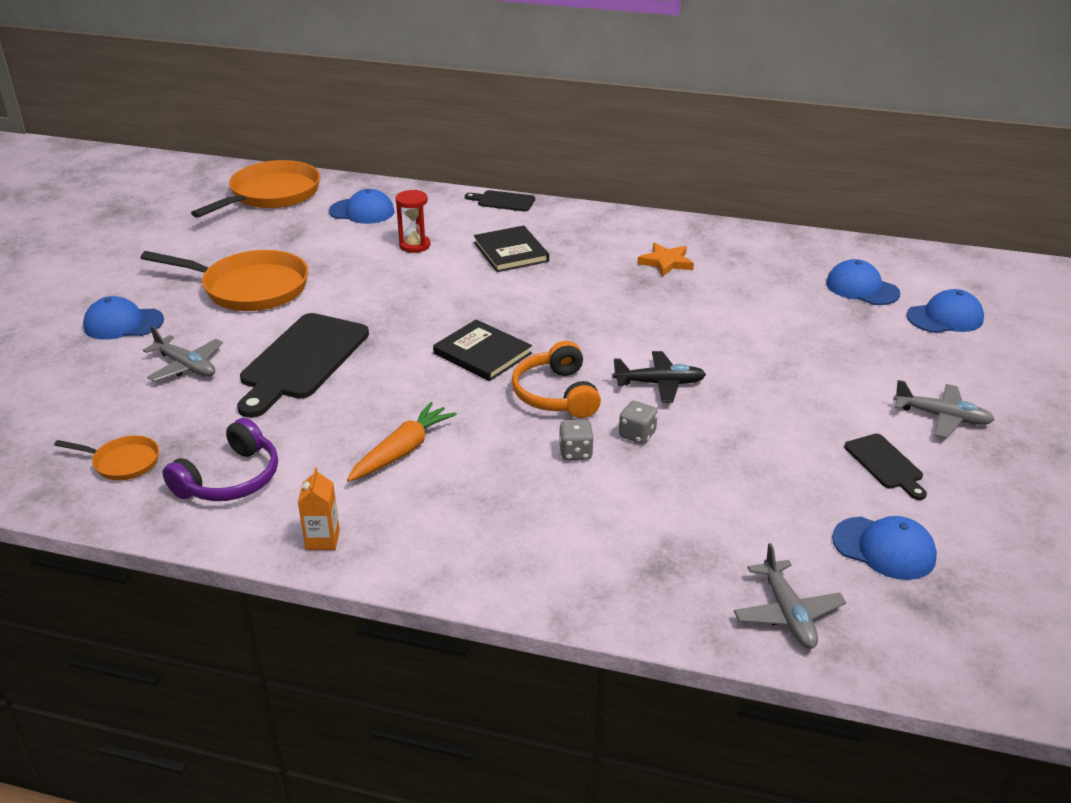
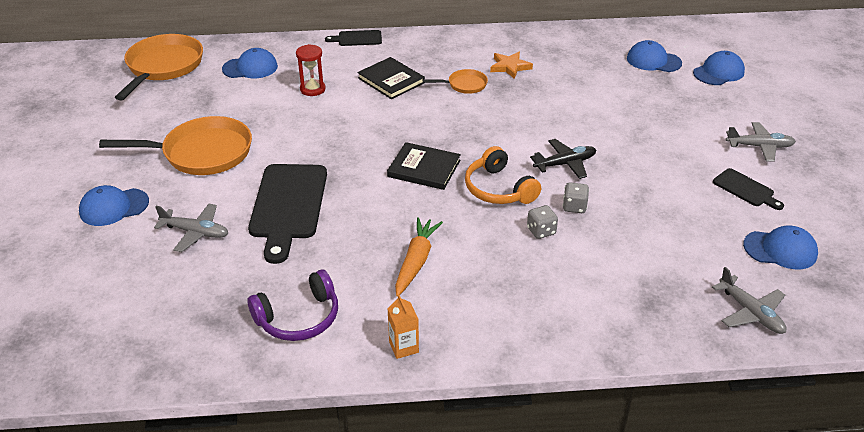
camera: 20 degrees left, 5 degrees up
(123, 462) = (200, 327): orange pan -> orange pan (464, 85)
(231, 479) = (299, 318): purple headphones -> purple headphones turned 45 degrees clockwise

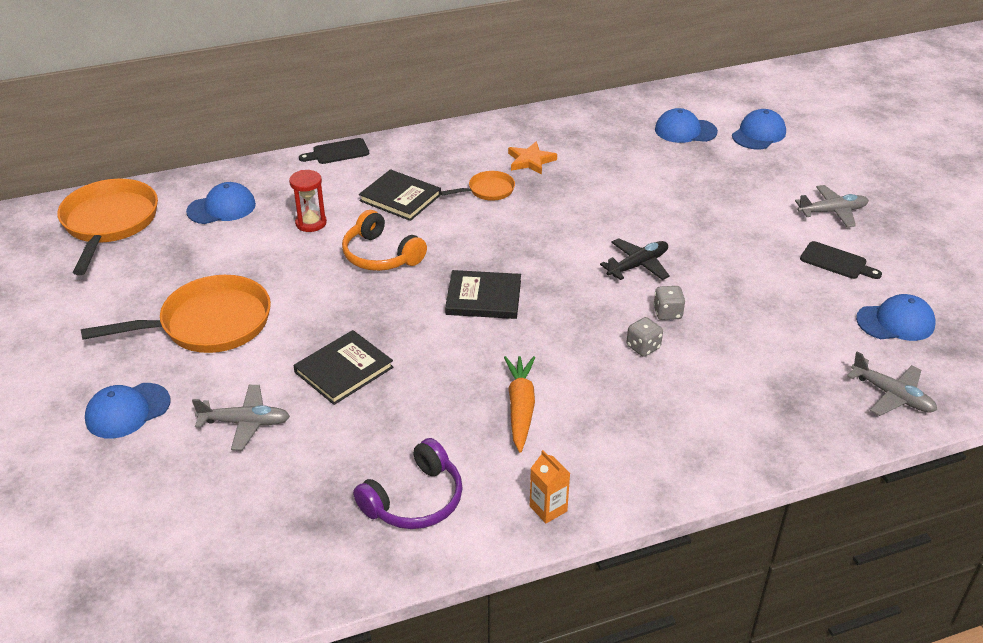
camera: 15 degrees left, 0 degrees up
(288, 206) = (344, 370): black cutting board -> black book
(498, 189) = (577, 307): orange headphones -> orange headphones (380, 255)

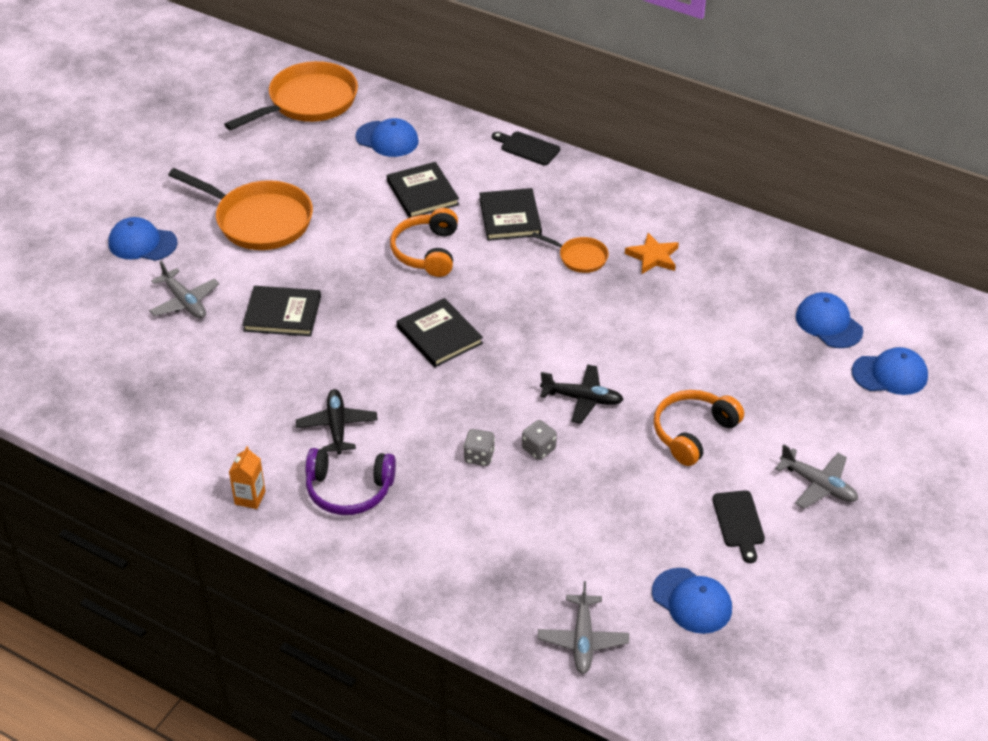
camera: 50 degrees right, 5 degrees up
(311, 223) = (422, 193): red hourglass -> black book
(415, 500) = (194, 426): purple headphones -> purple headphones (349, 490)
(520, 408) = (337, 426): orange carrot -> black plane
(727, 235) = (693, 432): none -> orange headphones

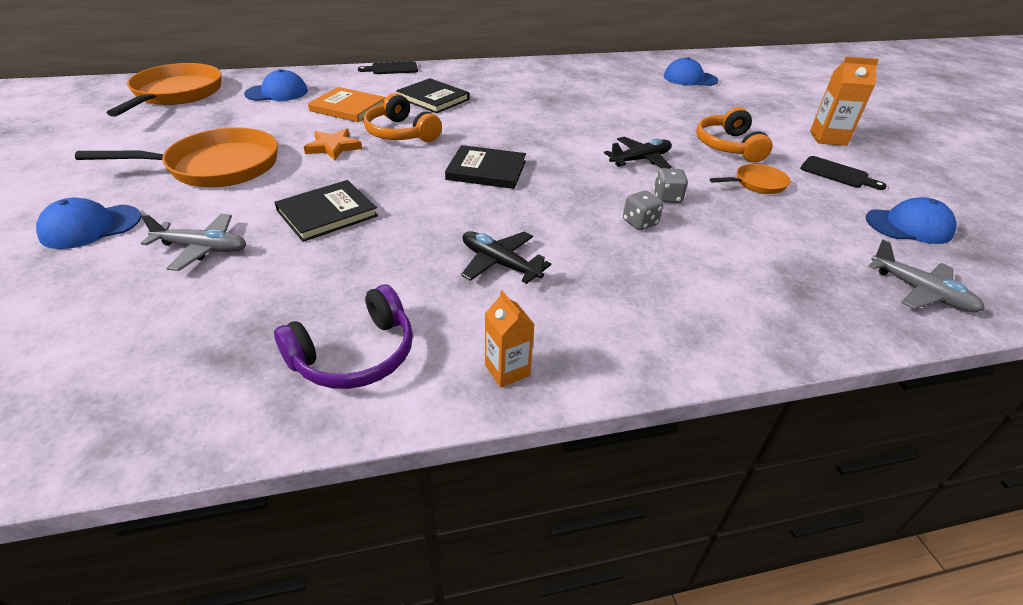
camera: 45 degrees left, 5 degrees down
(349, 490) = (587, 303): purple headphones -> purple headphones (355, 355)
(422, 193) = (348, 108): black book -> orange book
(580, 257) = (511, 100): orange pan -> orange pan (757, 184)
(653, 257) = (553, 86): orange star -> orange star (333, 147)
(818, 485) = (828, 138): grey plane -> orange carton
(890, 374) = (754, 85): blue cap -> none

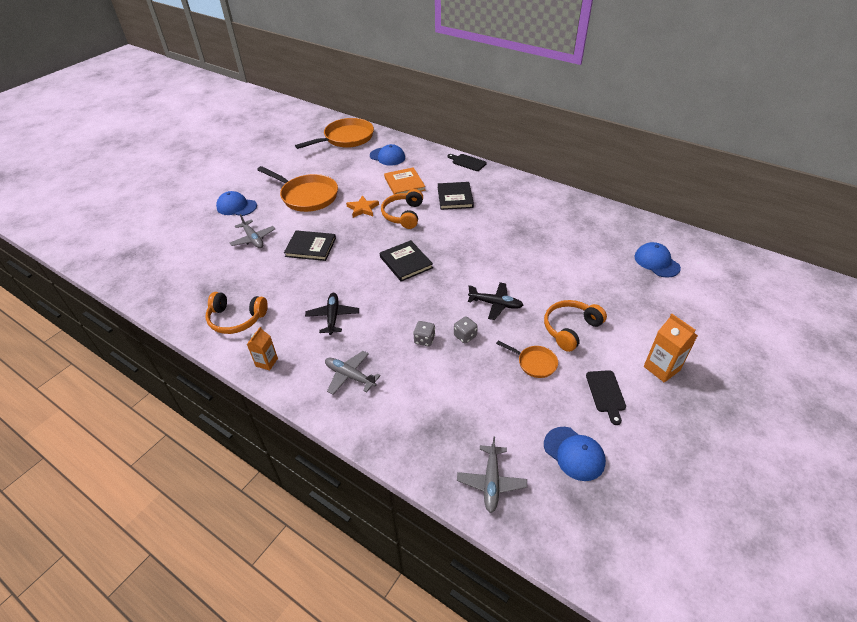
camera: 50 degrees right, 5 degrees up
(355, 355) = (236, 319): purple headphones -> orange headphones
(637, 306) = (349, 376): none -> grey plane

